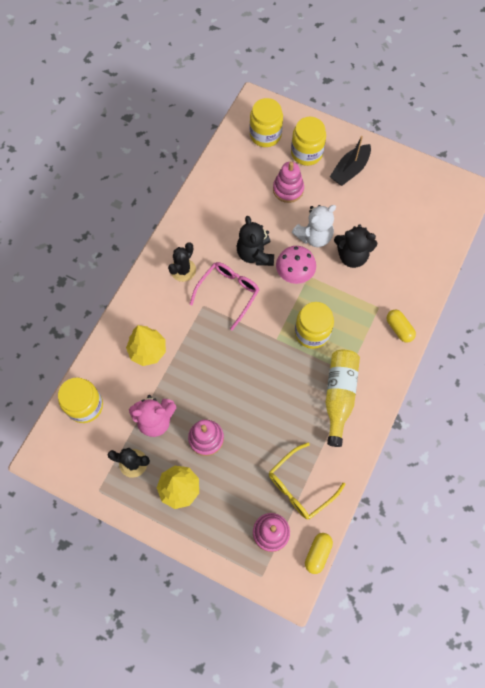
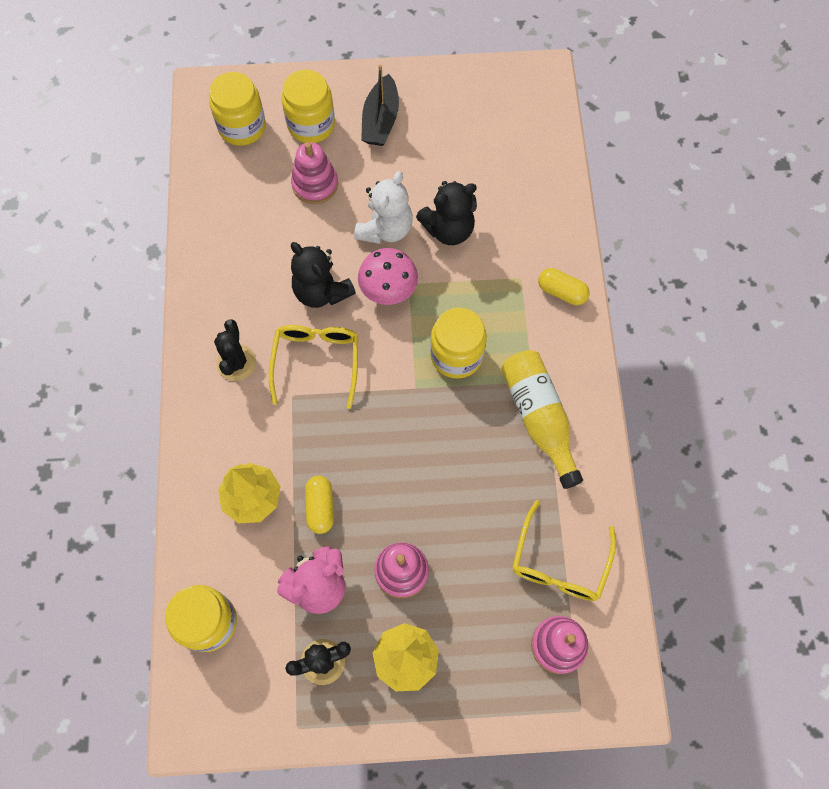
camera: 30 degrees left, 0 degrees up
(228, 293) = (316, 361): pink glasses -> yellow glasses
(317, 553) = (632, 636): yellow capsule -> yellow capsule (320, 507)

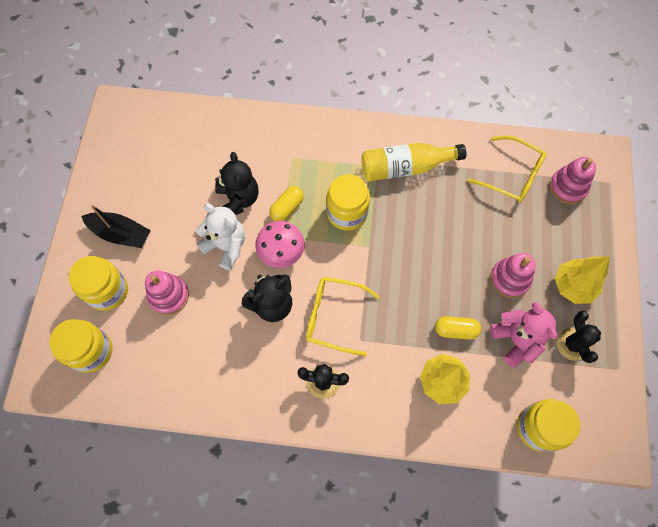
camera: 80 degrees left, 0 degrees up
(561, 292) = (309, 133): yellow capsule -> yellow capsule (287, 208)

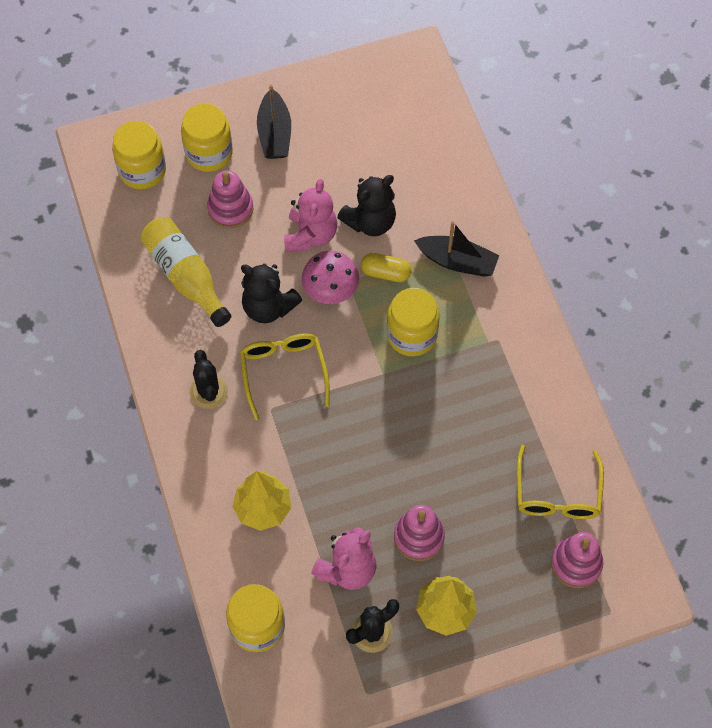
camera: 65 degrees right, 5 degrees down
(226, 246) = (310, 235): white teddy bear -> pink teddy bear
(303, 157) = (457, 261): none -> black boat
(406, 167) = (503, 373): yellow bottle -> yellow bottle (185, 276)
(455, 330) = (328, 501): yellow capsule -> none

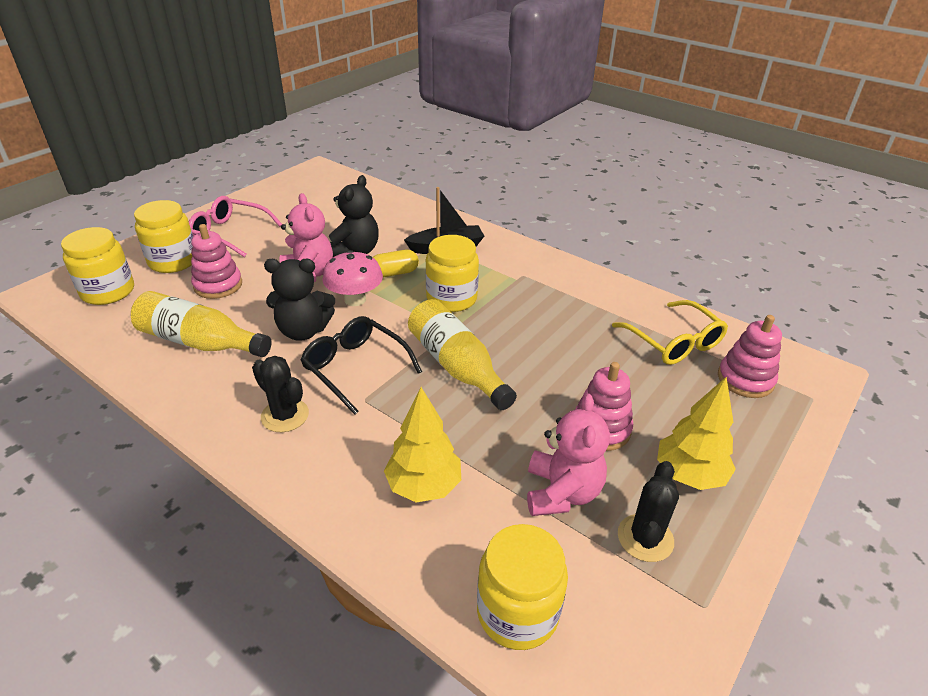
camera: 35 degrees left, 25 degrees down
(274, 133) = (229, 233): black boat -> pink glasses
(283, 372) = (355, 368): yellow glasses -> black glasses
(360, 415) = (456, 366): none -> yellow bottle

